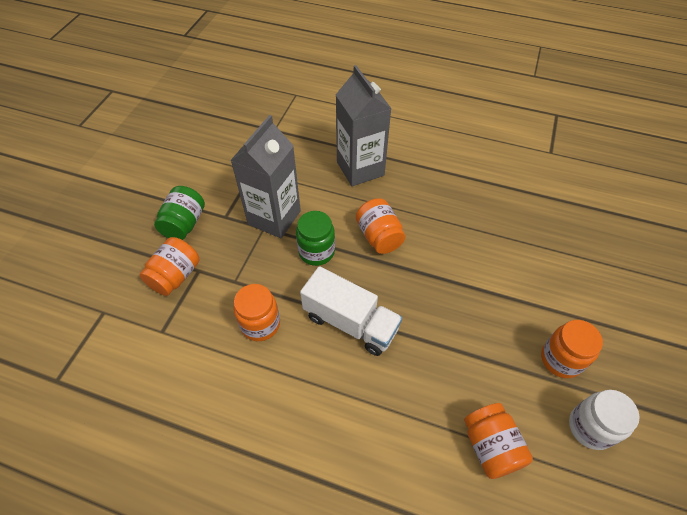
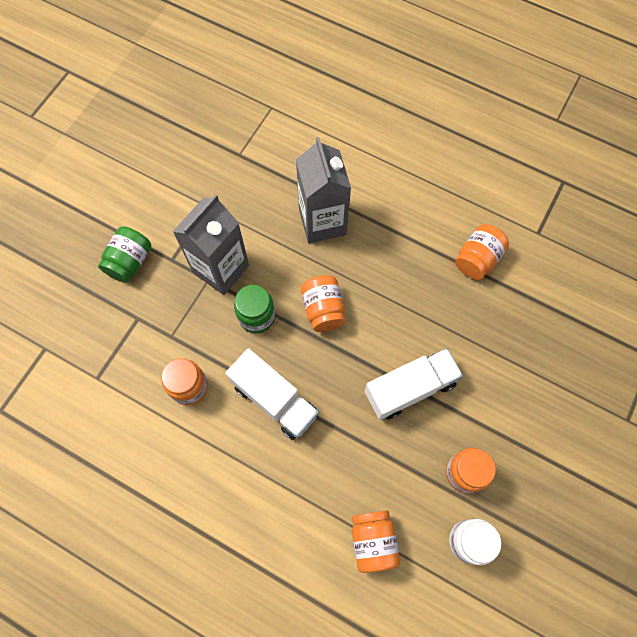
camera: 10 degrees right, 15 degrees up
(175, 276) = (115, 321): orange jar -> orange jar (477, 259)
(481, 291) = (410, 388): none -> white truck

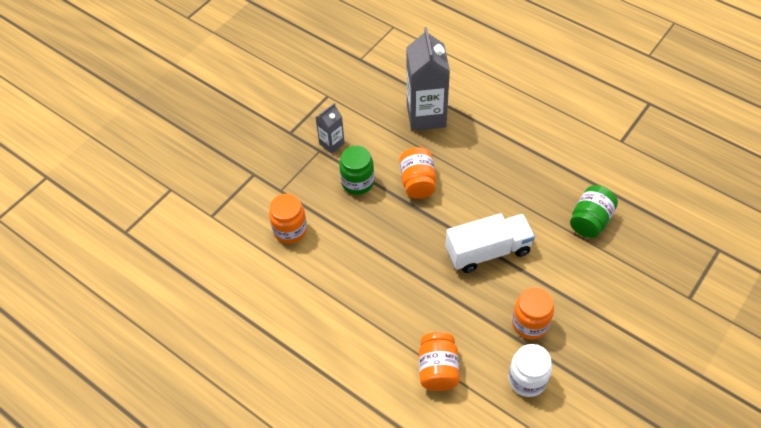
camera: 10 degrees right, 15 degrees down
(130, 262) = (254, 131): green jar -> green jar (590, 221)
(221, 269) = (331, 143): grey carton -> grey carton, size x0.51
(274, 400) = (364, 248): white truck -> none
(477, 259) = (562, 156): orange jar -> none

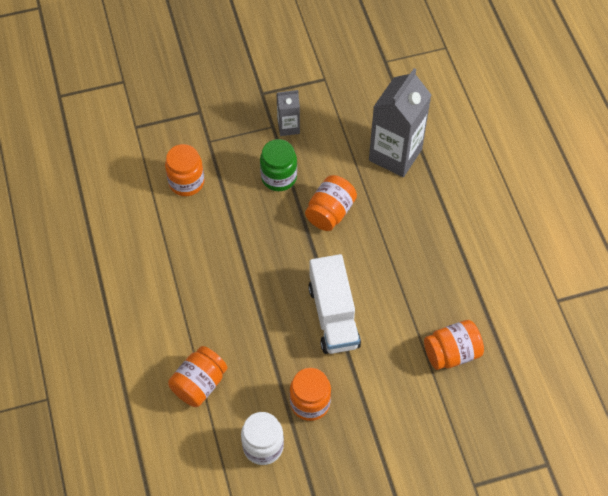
camera: 35 degrees right, 5 degrees up
(488, 251) = (333, 316): white truck -> white truck turned 60 degrees clockwise
(590, 221) = (451, 353): green jar -> orange jar

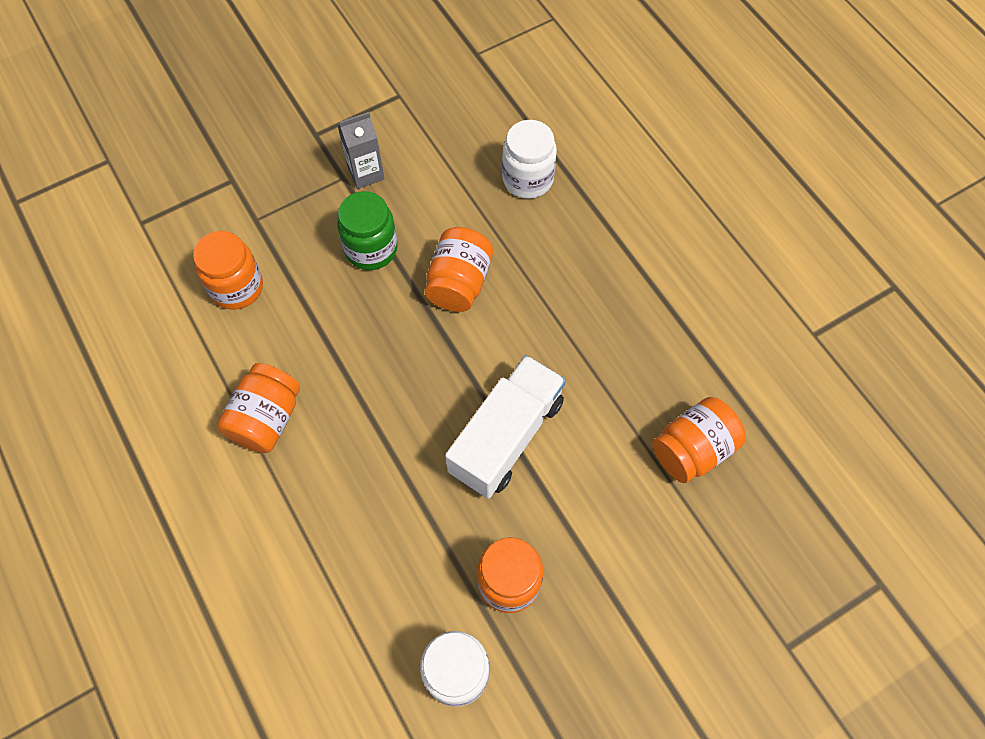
camera: 15 degrees left, 5 degrees up
(199, 384) = (332, 597): orange jar -> orange jar (266, 419)
(333, 316) = (506, 436): white truck -> white truck turned 120 degrees counterclockwise
(395, 155) = (527, 179): grey carton -> white jar

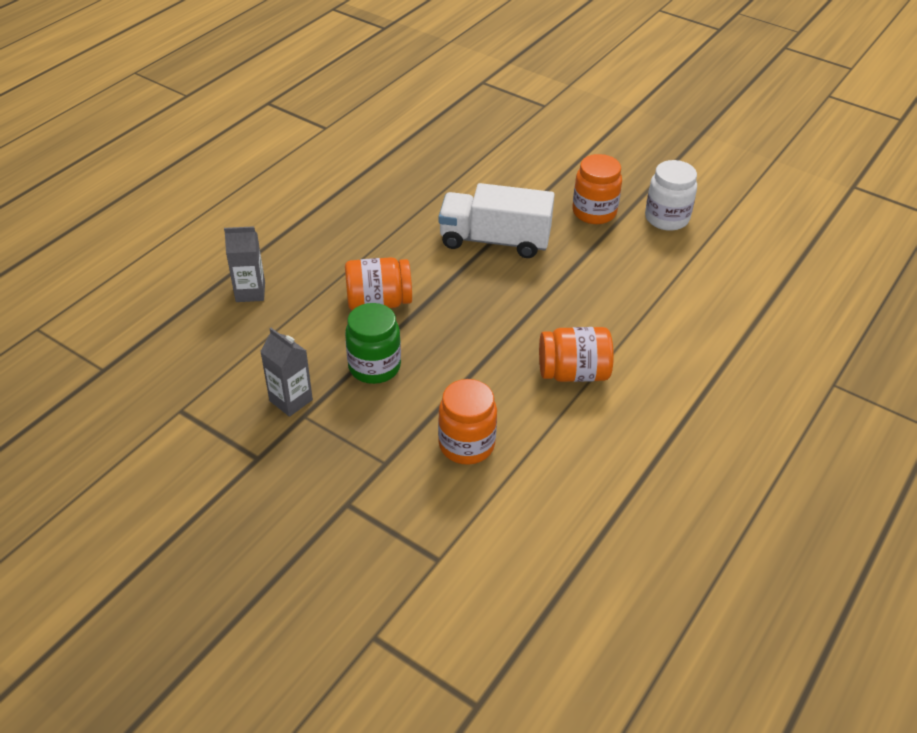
camera: 115 degrees left, 20 degrees down
(527, 179) = (250, 292): white jar -> grey carton
(693, 449) = (446, 159): orange jar -> none

